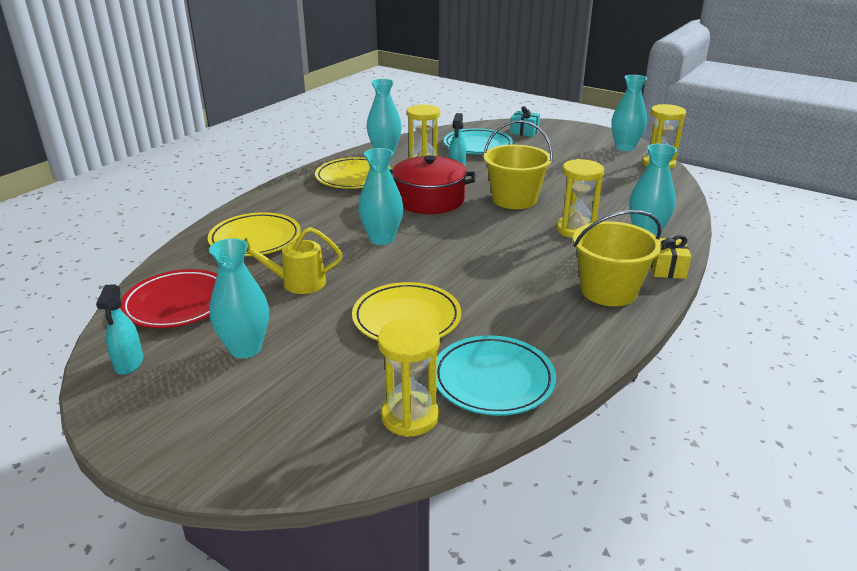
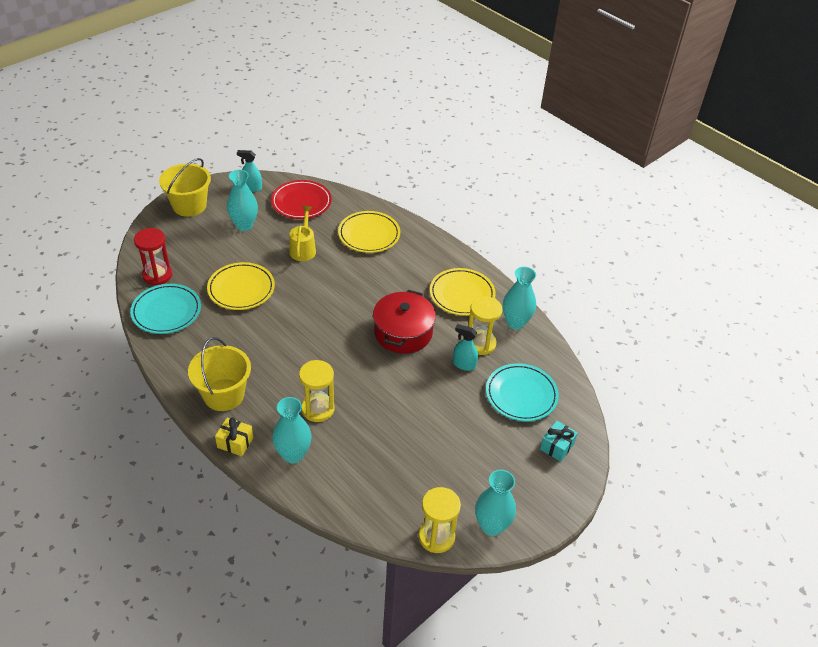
camera: 100 degrees right, 15 degrees up
(382, 239) = (346, 294): turquoise vase -> none
(410, 416) = (157, 275): yellow hourglass -> red hourglass
(514, 199) = (387, 387): yellow bucket -> yellow bucket (189, 205)

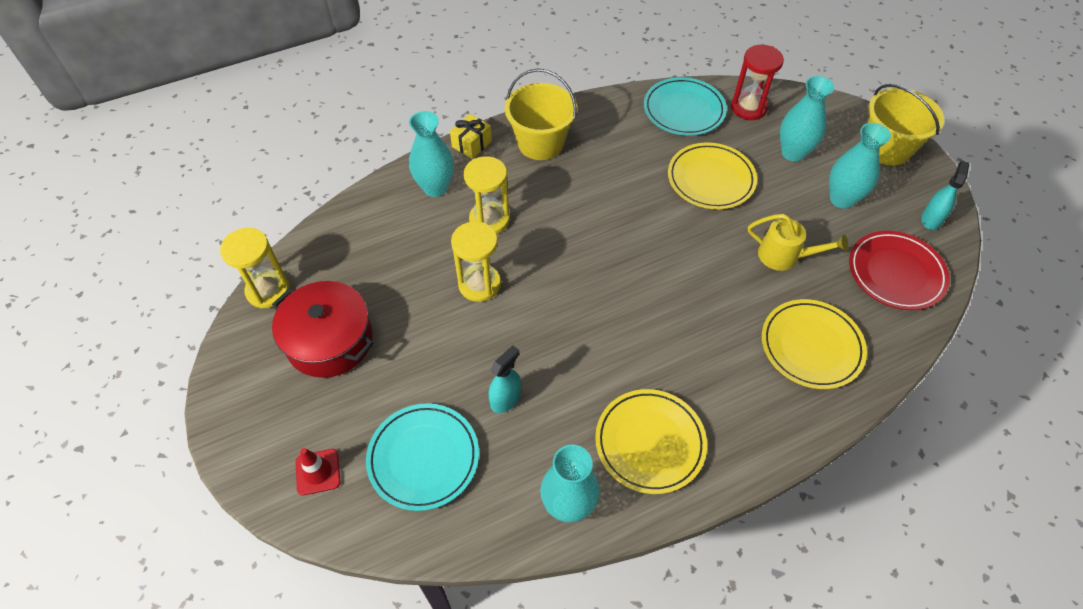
camera: 110 degrees right, 10 degrees up
(403, 332) = (588, 339): red pot -> red pot (330, 340)
(480, 344) = (538, 435): yellow hourglass -> yellow hourglass (479, 284)
(491, 526) = (250, 349): turquoise vase -> turquoise vase (793, 153)
(557, 446) = (318, 472): turquoise gift -> red traffic cone

